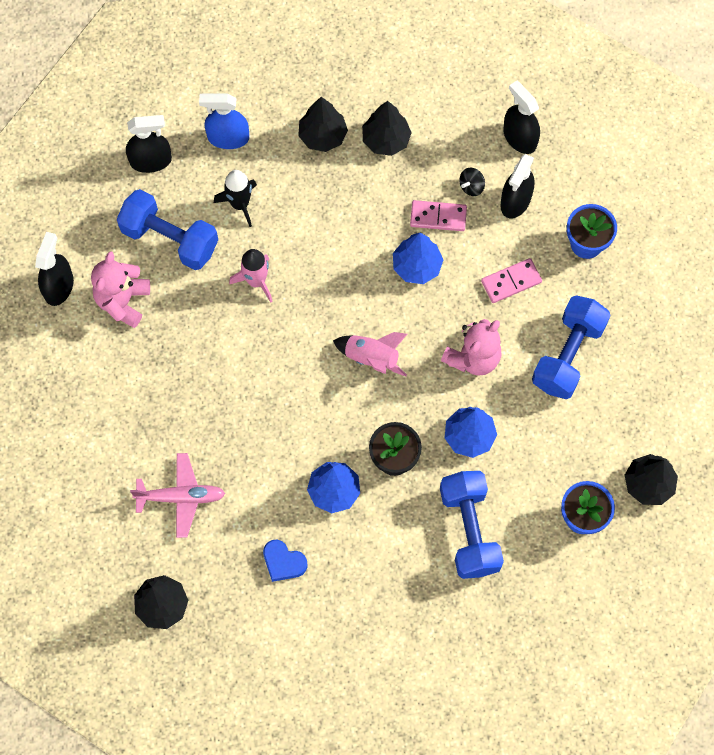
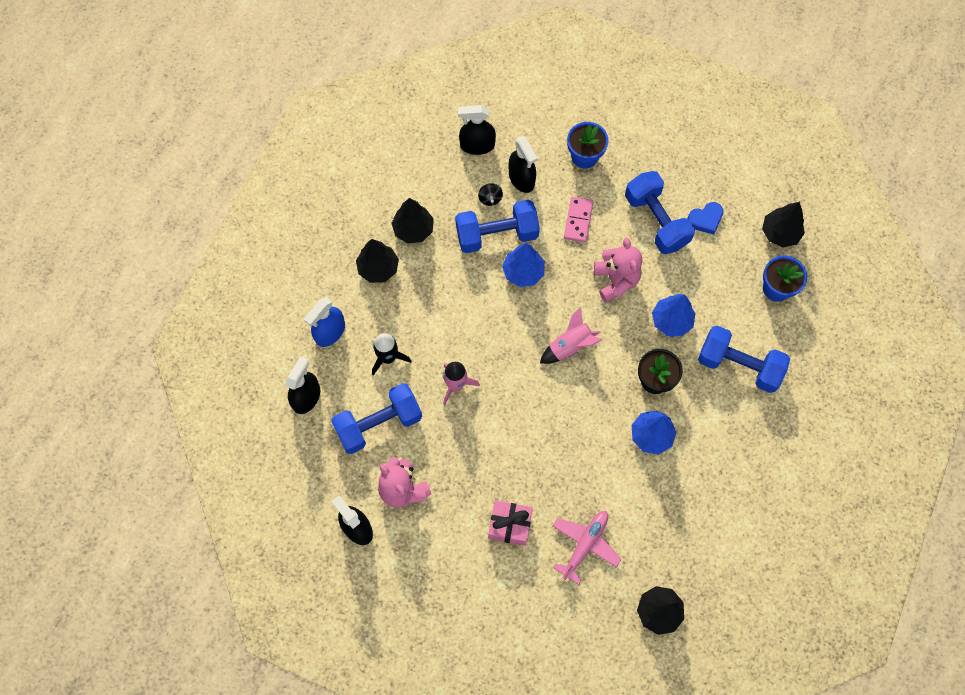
camera: 55 degrees left, 0 degrees up
(153, 417) = (510, 525): none -> pink gift
(283, 562) = (681, 504): blue heart -> blue heart (705, 219)
(438, 217) = (497, 234): pink domino -> blue dumbbell

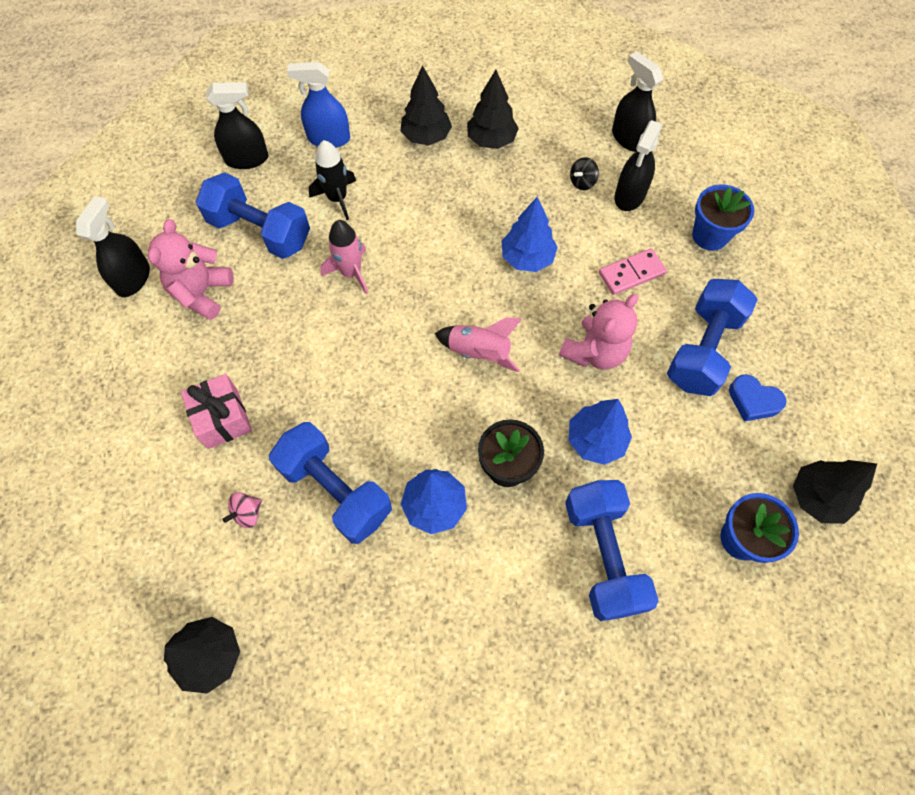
camera: 55 degrees right, 5 degrees down
(497, 234) = (548, 210): blue dumbbell -> blue dumbbell (335, 490)
(585, 544) = (247, 513): pink plane -> pink spinning top

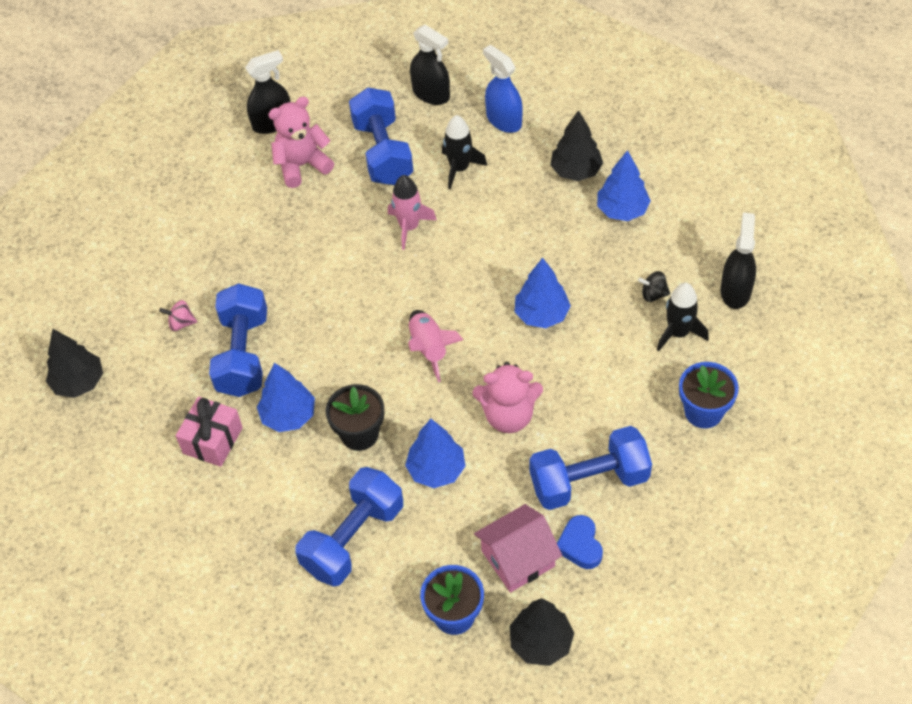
camera: 50 degrees right, 10 degrees down
(223, 418) = (228, 255): pink gift -> pink gift (213, 440)
(491, 140) = (622, 210): black tree -> blue tree
(629, 195) = (678, 333): black spray bottle -> black rocket
(631, 273) = (605, 387): pink domino -> none
(728, 451) = (518, 558): none -> pink house

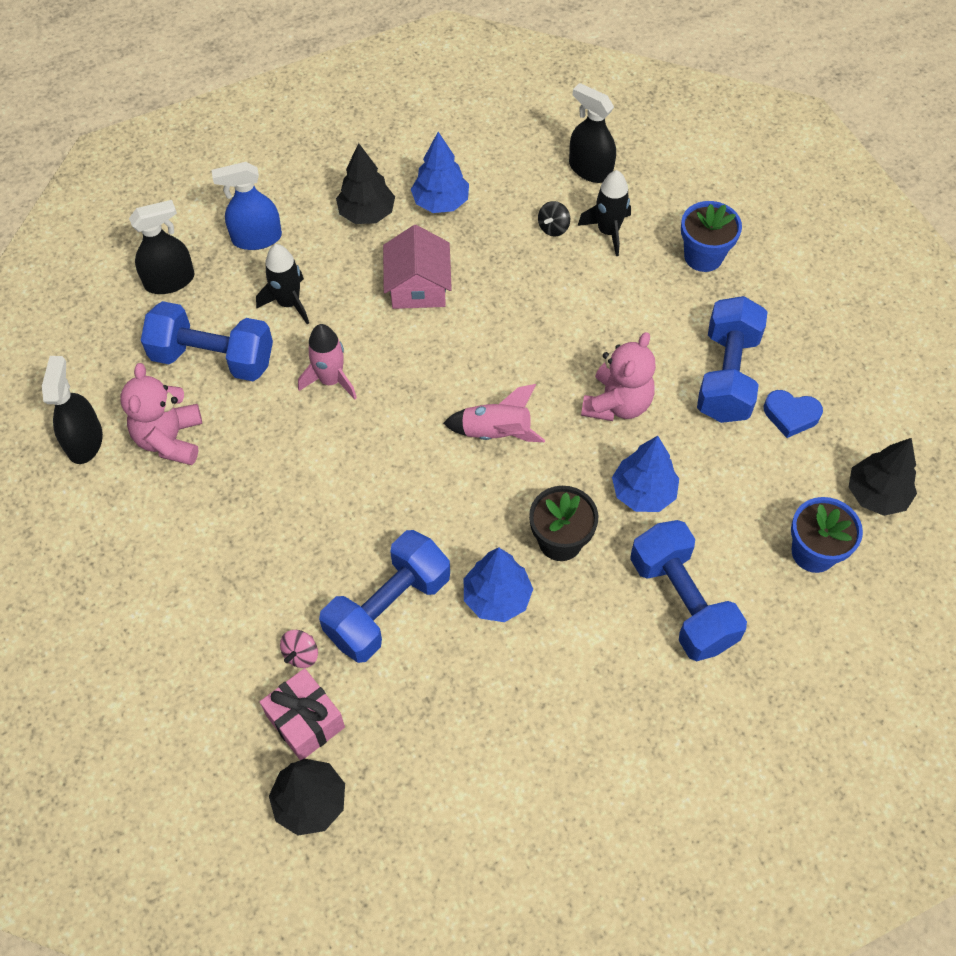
camera: 65 degrees left, 5 degrees up
(213, 440) = (482, 687): pink gift -> pink gift (305, 721)
(243, 354) = (388, 608): blue dumbbell -> blue dumbbell turned 75 degrees counterclockwise
(518, 558) = (779, 471): pink house -> pink house (418, 287)
(541, 314) = (518, 322): blue tree -> none

